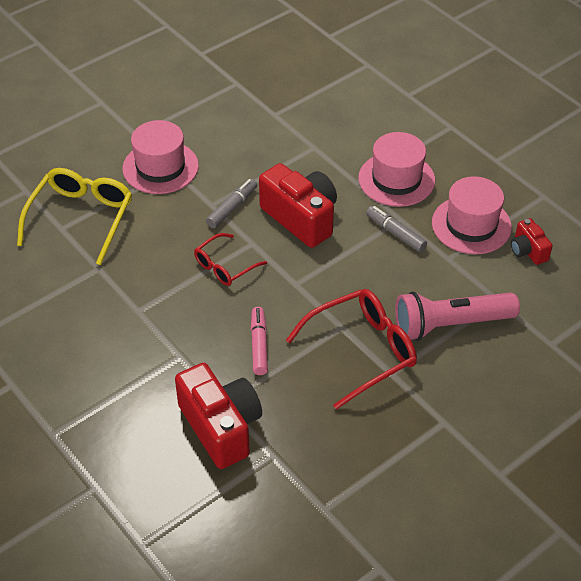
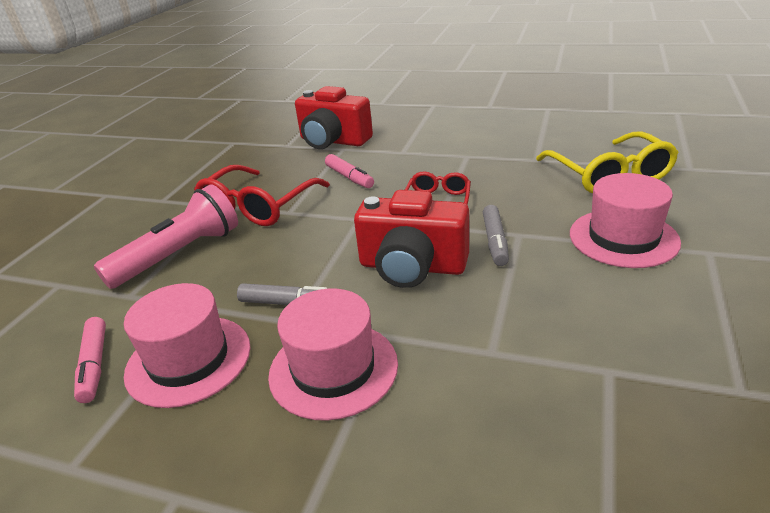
camera: 150 degrees right, 15 degrees down
(528, 251) = (94, 365): red camera -> pink marker

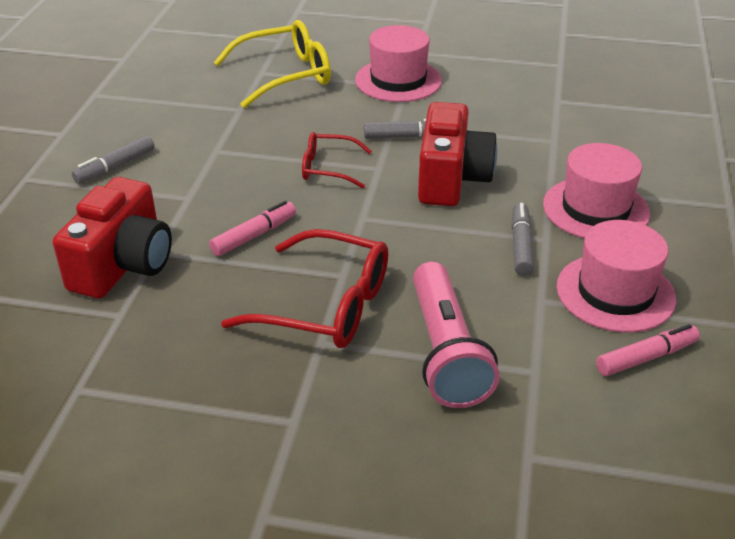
camera: 100 degrees left, 5 degrees up
(179, 254) = (446, 352): pink flashlight -> pink flashlight turned 135 degrees counterclockwise
(445, 126) = (115, 167): none -> grey marker

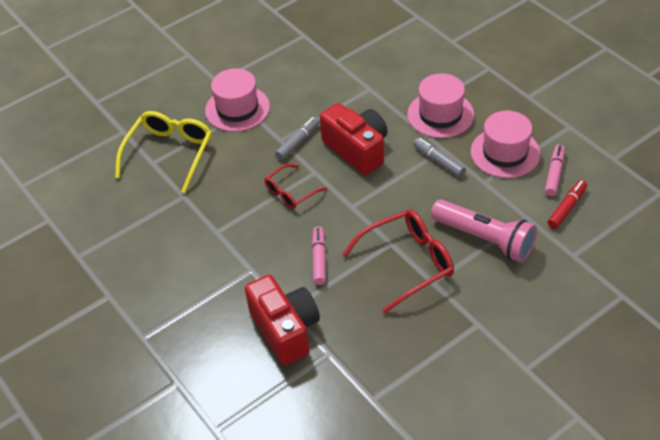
camera: 45 degrees left, 10 degrees up
(115, 167) = (180, 286): grey marker -> none
(603, 403) = (566, 208): none -> red marker

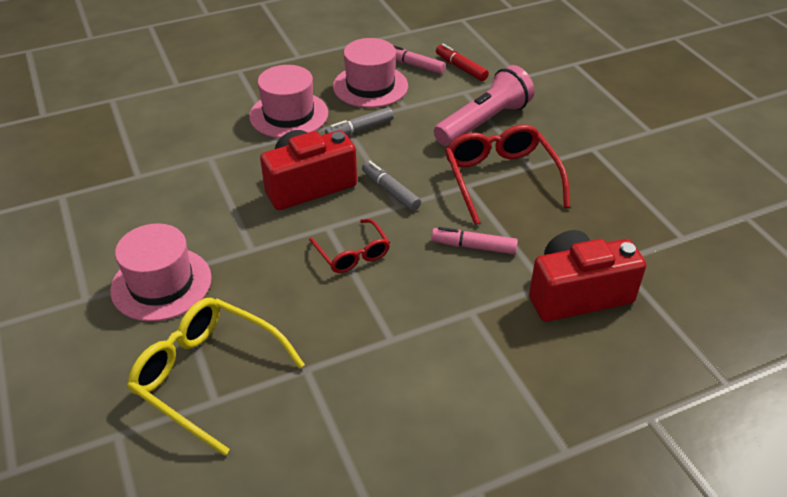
camera: 80 degrees left, 5 degrees down
(298, 142) = (265, 233): grey marker -> grey marker (390, 191)

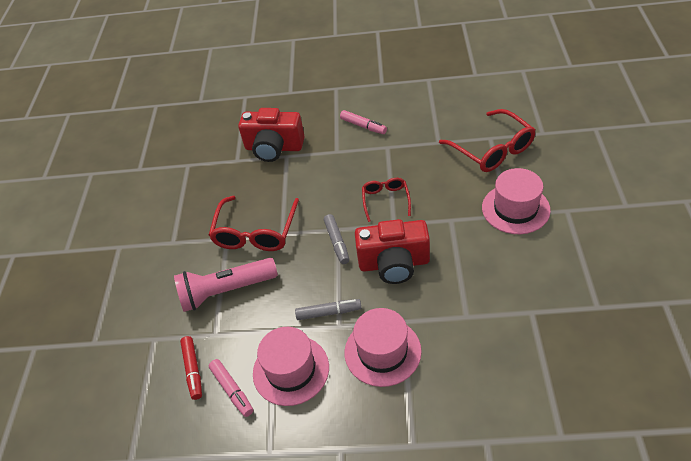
camera: 150 degrees left, 5 degrees up
(207, 375) = (492, 150): yellow glasses -> red glasses
(474, 246) = (309, 187): pink marker -> pink marker (363, 126)

